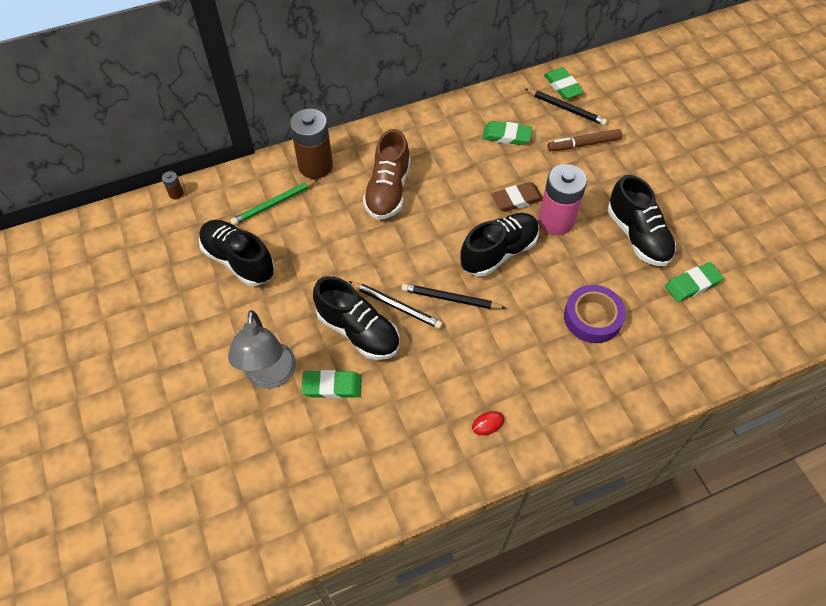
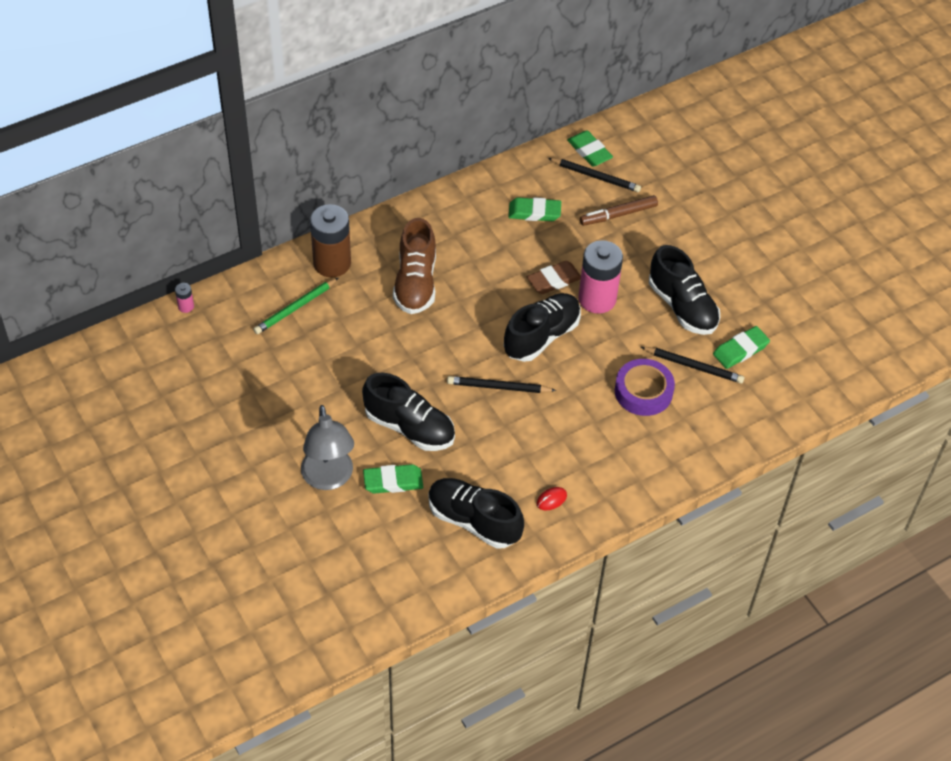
camera: 10 degrees left, 5 degrees down
(176, 193) = (186, 306): brown battery -> pink battery
(239, 260) = (271, 370): black shoe -> black shoe (473, 521)
(396, 306) = (444, 399): black pencil -> black pencil (693, 366)

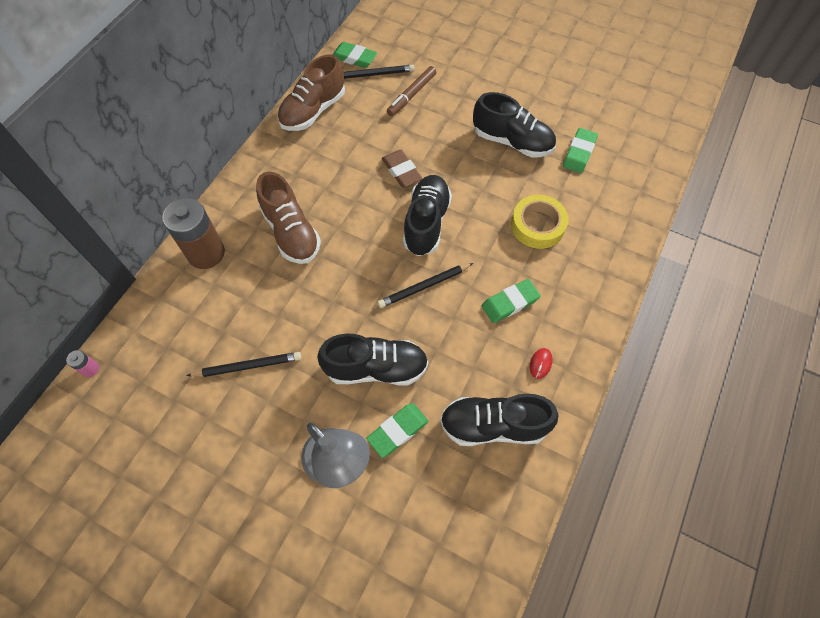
camera: 30 degrees left, 10 degrees up
(295, 308) = (198, 313): green pencil -> none
(512, 184) = (313, 111): none -> brown shoe
(534, 212) = (347, 124): green eraser -> green eraser (510, 303)
(554, 280) = (401, 171): brown eraser -> brown eraser turned 60 degrees counterclockwise
(597, 299) = (445, 169): pink battery -> none
(643, 391) = (537, 225): purple tape -> yellow tape
(693, 366) = (557, 184): black pencil -> black pencil (248, 366)

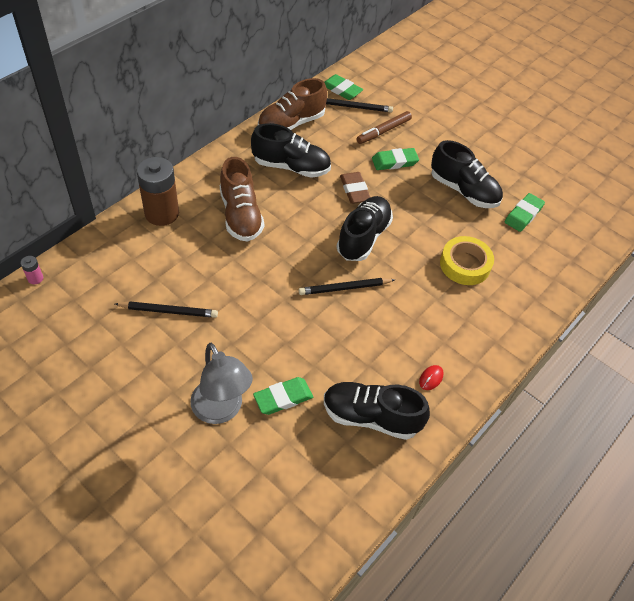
camera: 10 degrees right, 10 degrees down
(376, 368) = (280, 342): black shoe -> black shoe (291, 167)
(510, 303) = (419, 321): green eraser -> green eraser (394, 162)

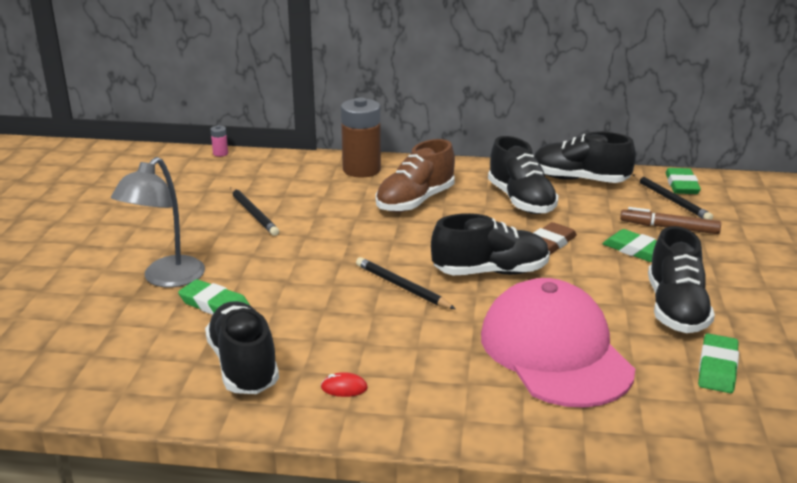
camera: 60 degrees right, 25 degrees down
(291, 124) = (579, 180): brown shoe -> black shoe
(465, 265) = (555, 351): yellow tape -> pink cap
(523, 215) = (717, 368): green eraser -> green eraser turned 75 degrees counterclockwise

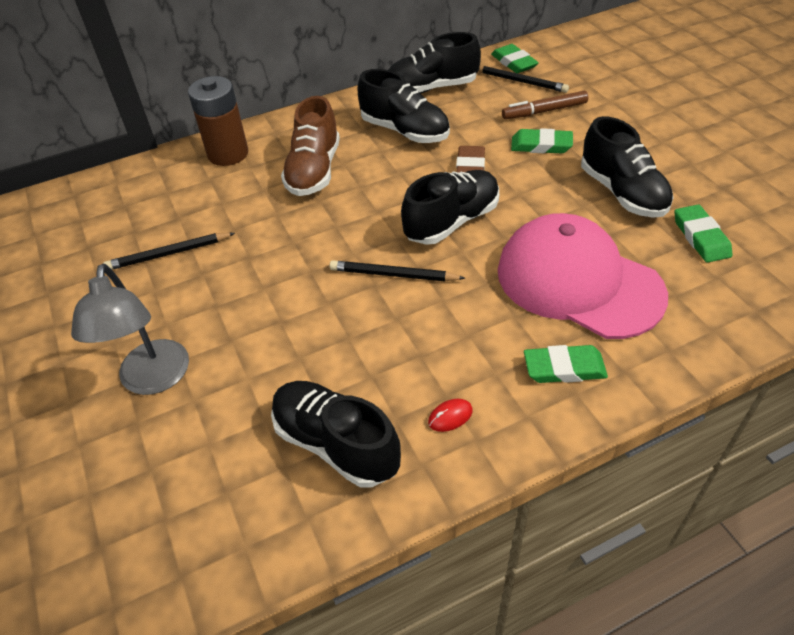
camera: 30 degrees left, 20 degrees up
(215, 304) = (236, 386): green eraser -> green eraser (564, 368)
(220, 153) = (58, 192): pink battery -> none
(253, 214) = (168, 254): black pencil -> black pencil turned 135 degrees clockwise

